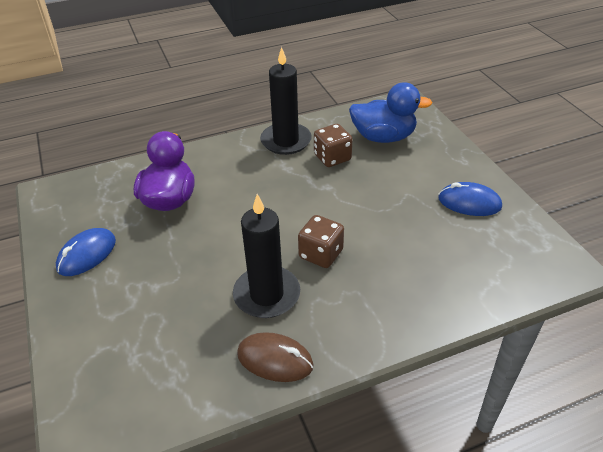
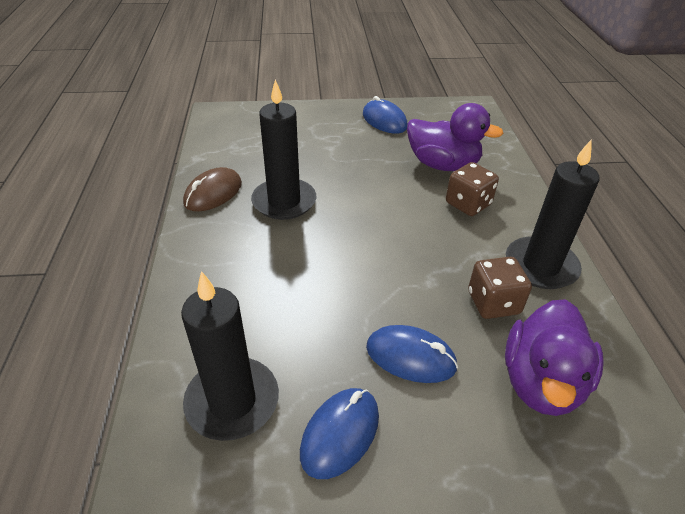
camera: 105 degrees right, 0 degrees up
(321, 254) = (316, 247): brown dice -> brown dice (468, 204)
(383, 137) = (541, 382): blue duck -> purple duck
(398, 185) = (410, 357): none -> blue mouse
(484, 254) = (232, 401): none -> black candle

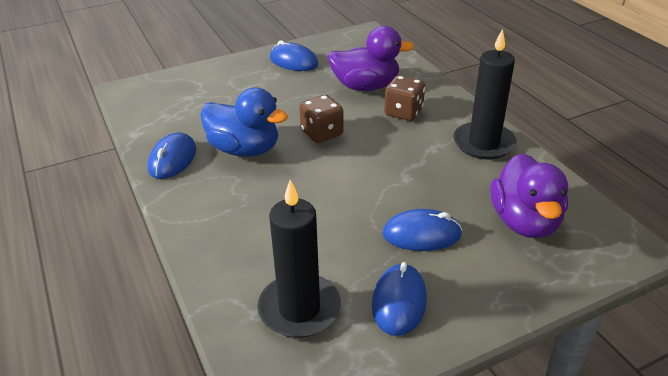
camera: 20 degrees left, 5 degrees down
(213, 193) = (172, 159): brown mouse -> blue mouse
(284, 202) = (244, 149): black candle -> blue duck
(493, 303) = (462, 179): brown dice -> brown dice (322, 133)

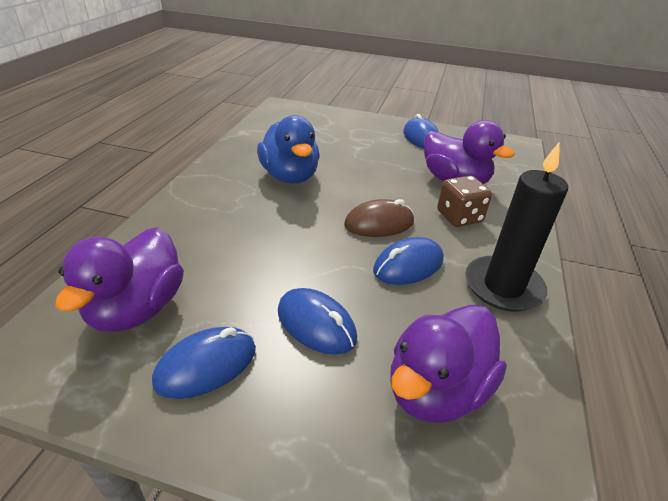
camera: 40 degrees right, 0 degrees up
(172, 159) = (237, 158): blue mouse -> blue mouse (408, 265)
(299, 309) = (137, 308): black candle -> purple duck
(322, 133) = (362, 196): brown dice -> none
(362, 147) = (379, 223): none -> brown mouse

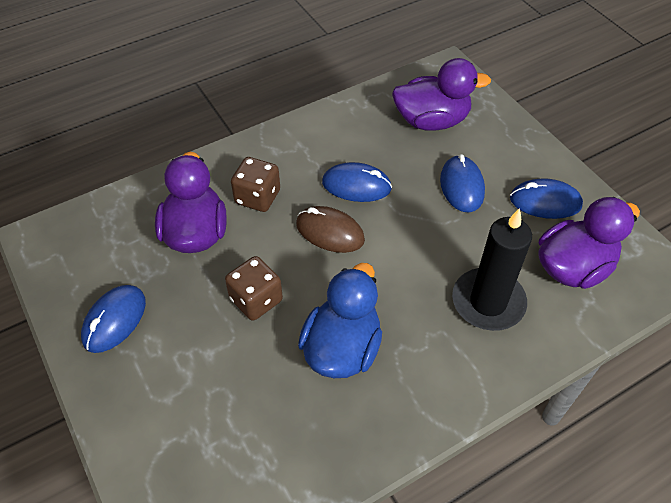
camera: 135 degrees left, 15 degrees up
(369, 172) = (256, 300): none -> brown dice
(503, 287) = (317, 136): black candle -> black candle (488, 302)

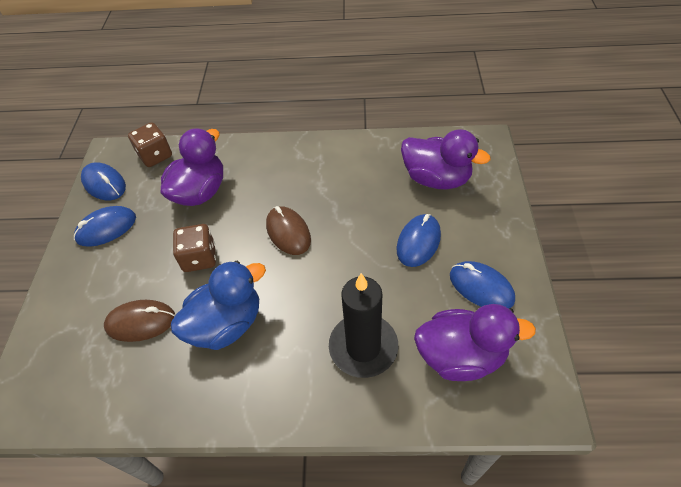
camera: 35 degrees right, 0 degrees up
(248, 393) = (141, 322): none -> brown mouse
(257, 197) = (260, 184): brown dice -> brown dice (155, 156)
(356, 185) = (336, 206): blue mouse -> blue mouse (104, 184)

